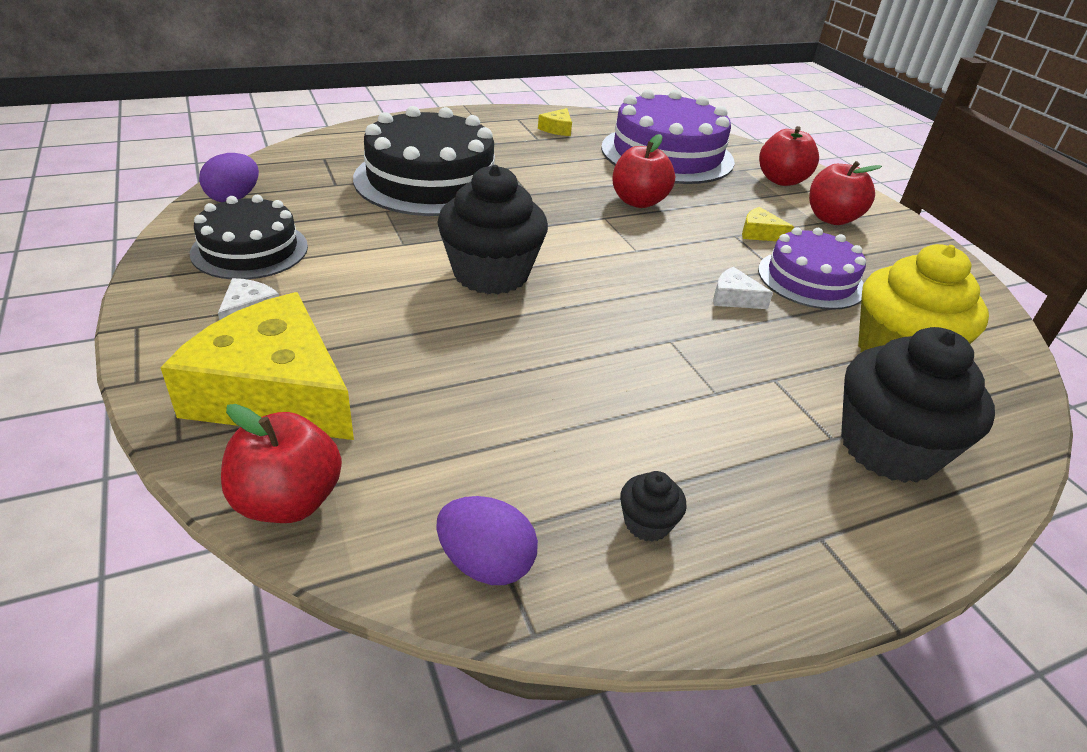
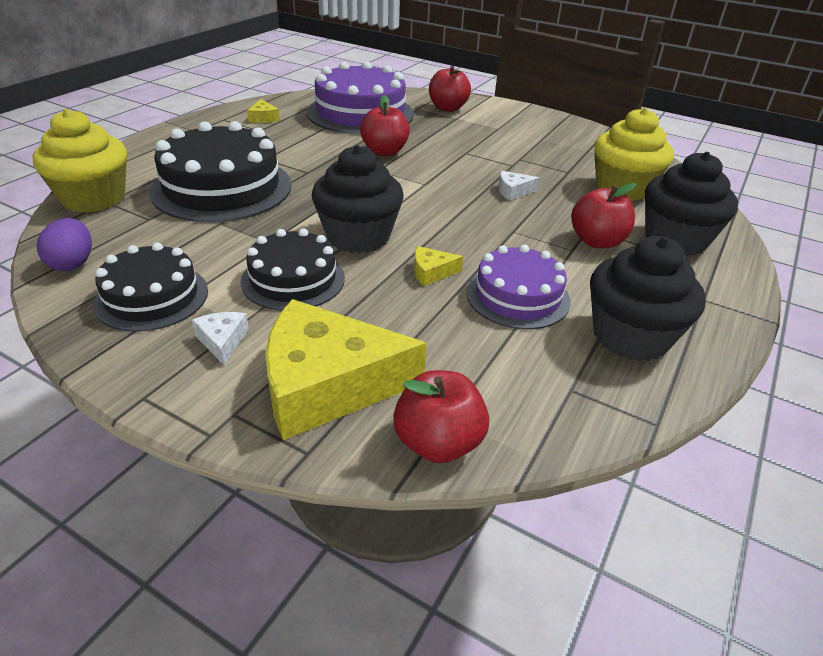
camera: 35 degrees left, 0 degrees up
(318, 152) = (94, 198): none -> yellow cupcake
(377, 286) = (293, 279): none -> black cake
(485, 563) = (589, 405): purple egg -> none
(647, 523) = (630, 336): black cupcake -> black cupcake, size x2.37
(760, 233) = (477, 146): yellow cheese -> yellow cheese (431, 272)
(810, 279) = (536, 164): purple cake -> purple cake (517, 296)
(831, 218) = (502, 123): red apple -> red apple (597, 241)

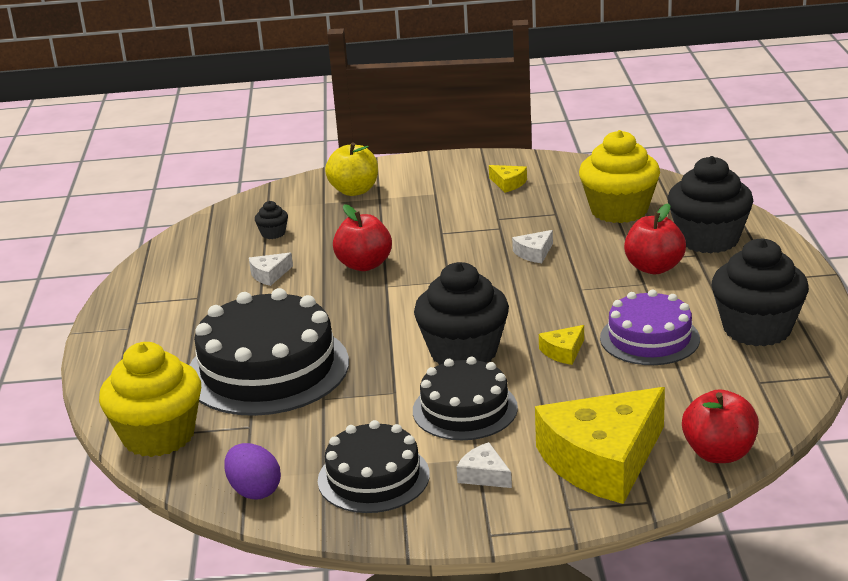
camera: 30 degrees left, 10 degrees down
(263, 118) = (178, 282): yellow cheese -> yellow cheese (508, 183)
(319, 134) = (269, 275): none -> white cheese
(360, 113) = (273, 233): purple cake -> black cupcake
(447, 108) = (354, 191): red apple -> yellow apple

